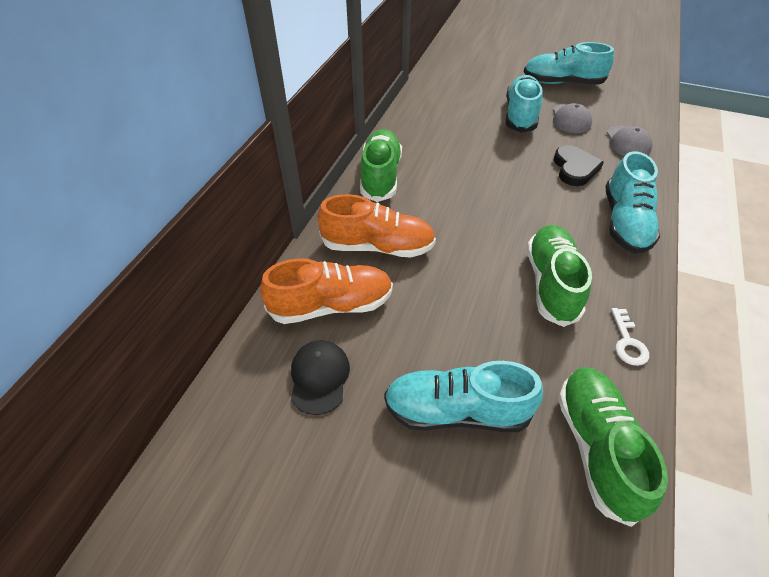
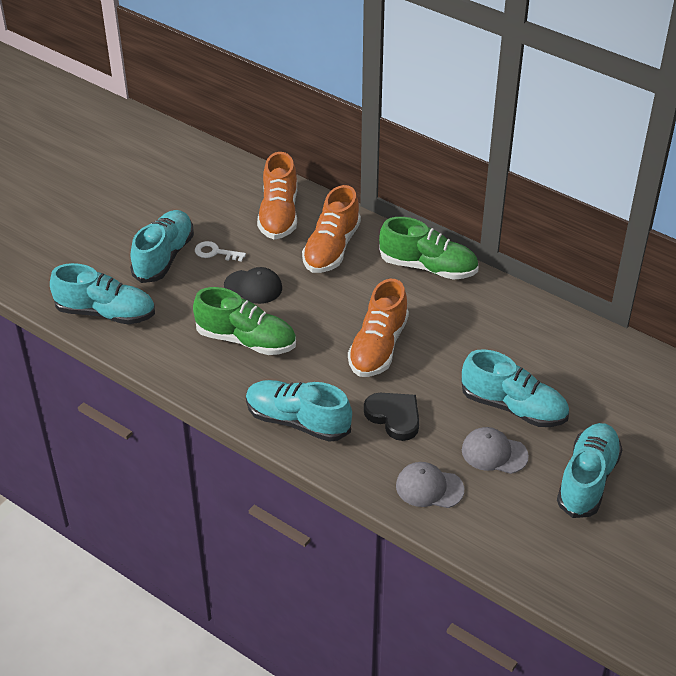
camera: 105 degrees right, 5 degrees down
(319, 377) = (220, 202): black cap -> black cap (253, 287)
(502, 190) = (378, 347): none -> orange shoe
(574, 168) = (394, 417): black heart -> black heart turned 150 degrees counterclockwise
(596, 447) = (106, 313): green shoe -> turquoise shoe
(627, 342) = (170, 362): white key -> white key (215, 252)

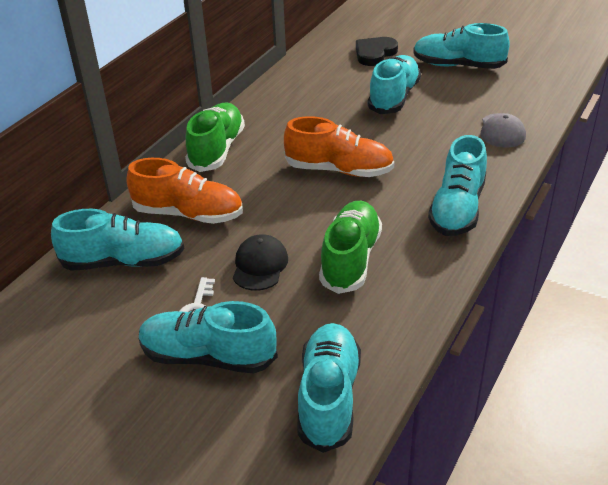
camera: 95 degrees left, 5 degrees down
(279, 215) = (123, 261): orange shoe -> turquoise shoe
(394, 417) = (428, 154): black heart -> black heart (374, 54)
(494, 453) = (449, 104): grey cap -> none

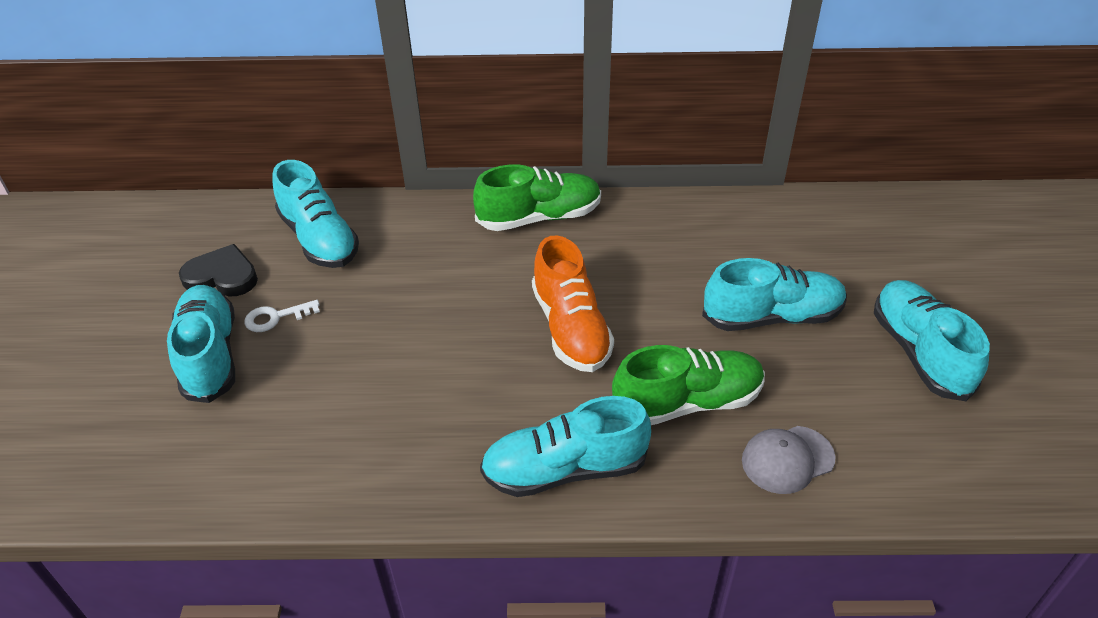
camera: 60 degrees right, 5 degrees up
(188, 214) = (415, 247): orange shoe -> none
(260, 265) = (360, 334): black cap -> none
(329, 397) = (183, 470): turquoise shoe -> none
(350, 259) = (409, 403): green shoe -> green shoe (687, 402)
(374, 54) = (864, 258): black heart -> black heart (222, 276)

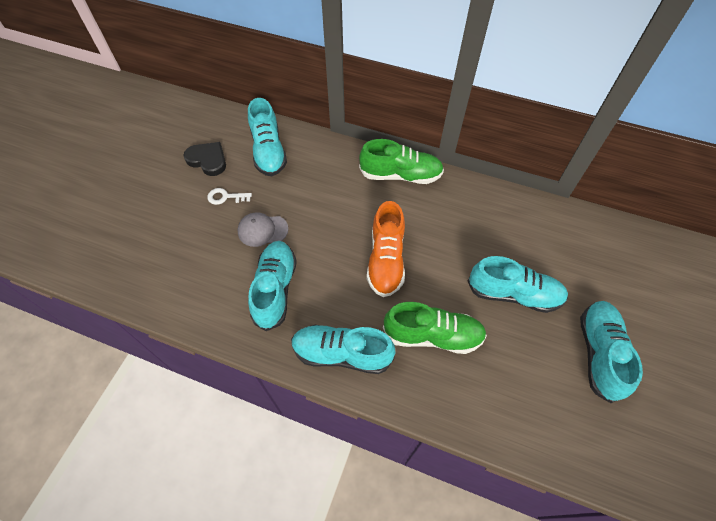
camera: 20 degrees right, 15 degrees up
(210, 355) = (183, 210): turquoise shoe -> turquoise shoe (275, 289)
(787, 459) = (476, 397): grey cap -> grey cap (262, 230)

